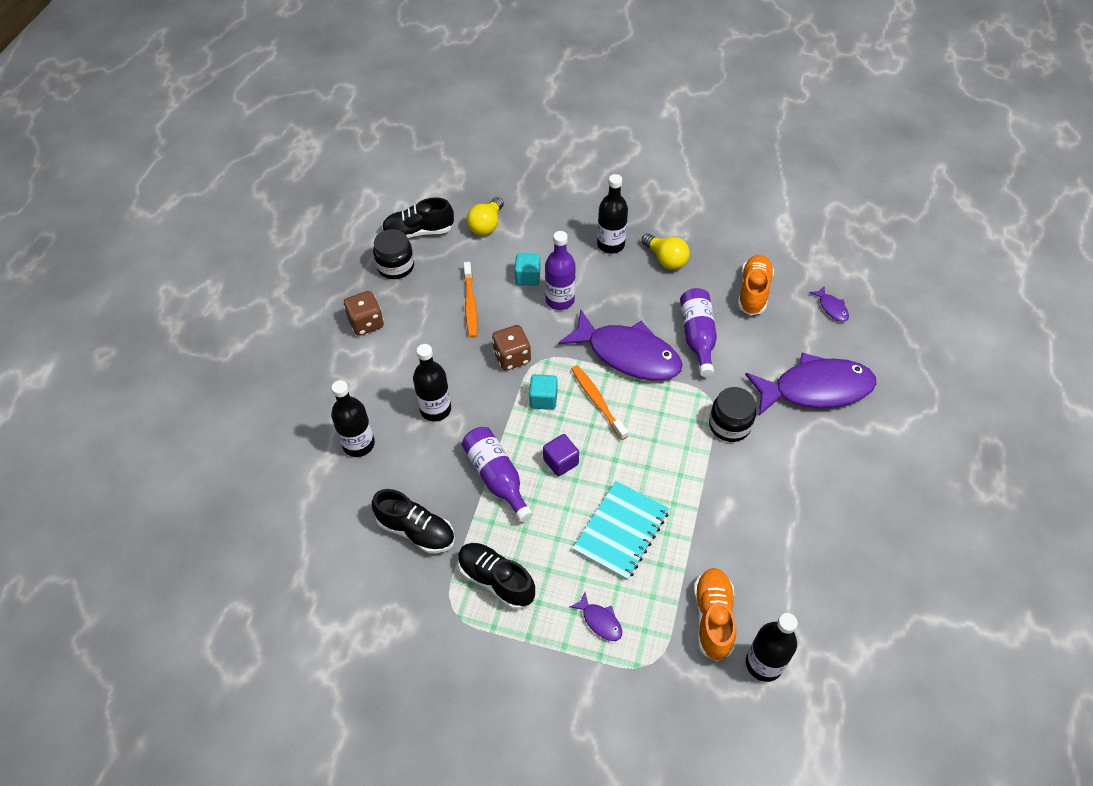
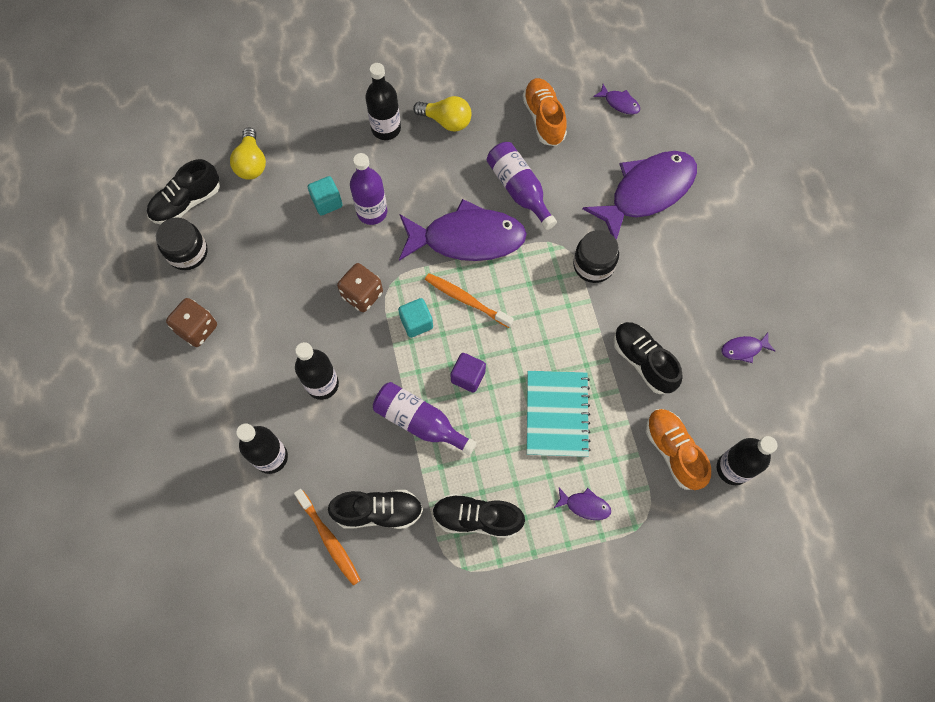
camera: 30 degrees left, 15 degrees up
(470, 304) = (288, 258): orange toothbrush -> orange toothbrush (329, 539)
(729, 526) = (643, 361): none -> black shoe
(836, 563) = (743, 349): none -> purple fish

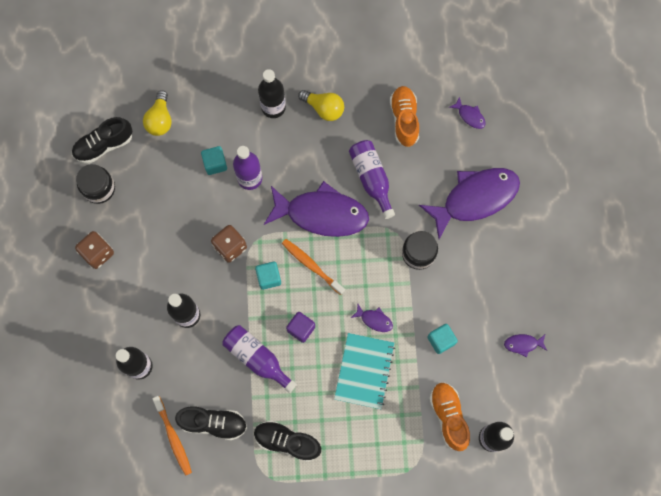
camera: 10 degrees right, 5 degrees up
(585, 505) = (371, 446): purple fish -> purple fish (374, 320)
(643, 361) = (441, 340): black shoe -> turquoise cube

